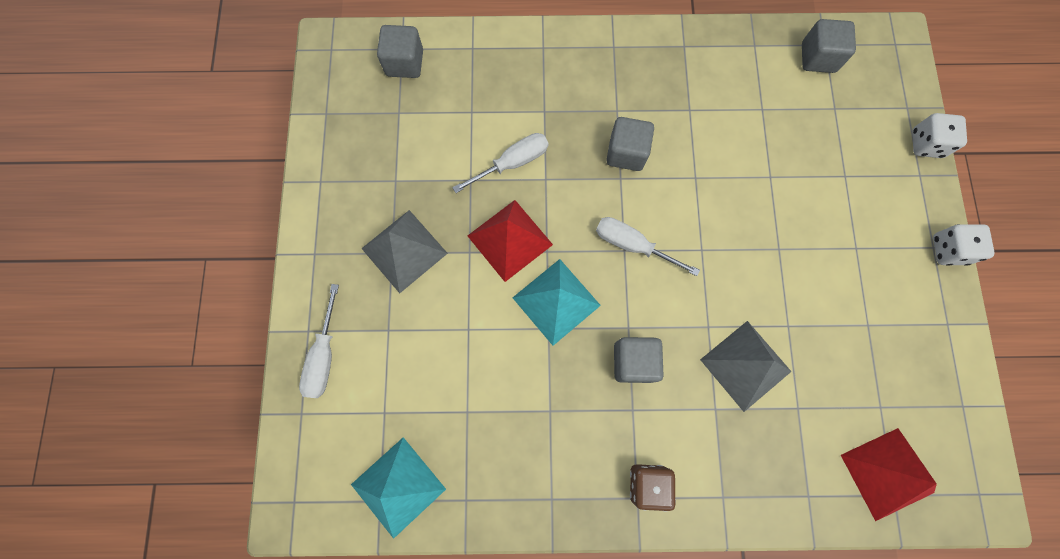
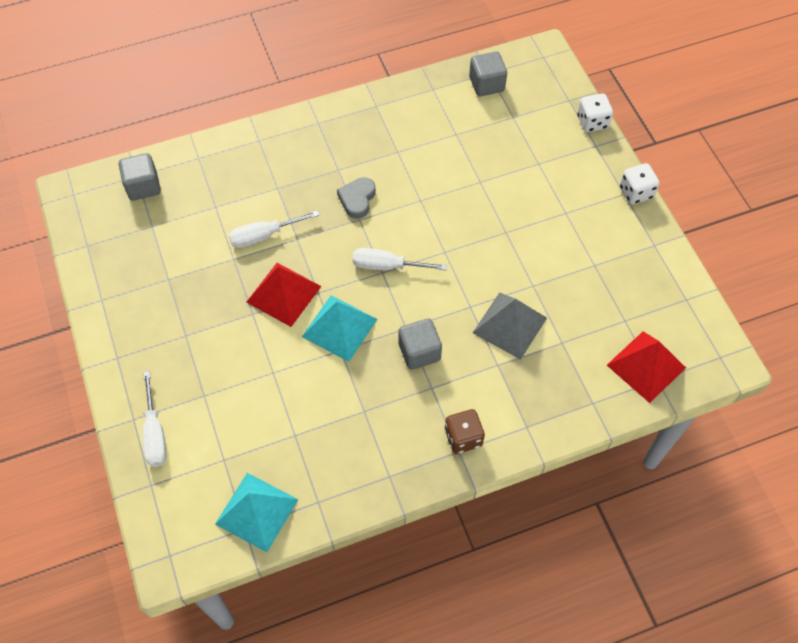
camera: 20 degrees left, 15 degrees down
(404, 251) = (196, 330): grey pyramid -> none
(512, 163) = (264, 235): white screwdriver -> white screwdriver turned 150 degrees counterclockwise
(626, 153) = (357, 199): grey cube -> grey heart

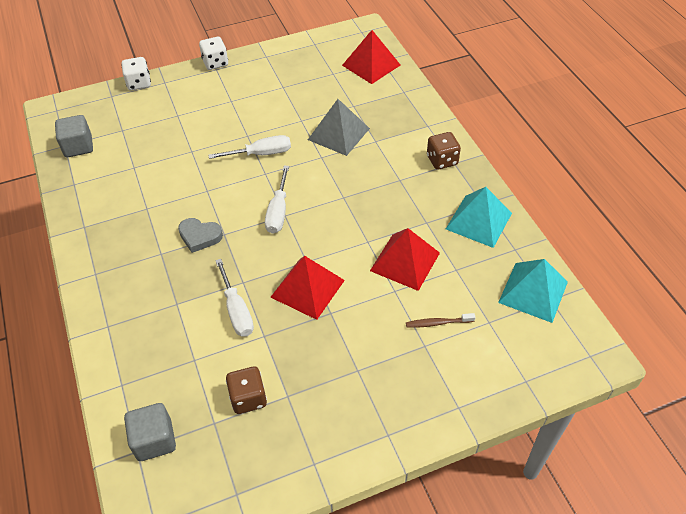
camera: 90 degrees left, 10 degrees down
(155, 433) = (470, 384): white screwdriver -> white screwdriver (261, 154)
(170, 249) = (248, 398): none -> brown dice
(228, 410) = (438, 323): none -> brown toothbrush
(309, 385) = (405, 261): none -> red pyramid
(339, 328) = (344, 243): turquoise pyramid -> turquoise pyramid (479, 221)
(419, 352) = (366, 188): grey cube -> none

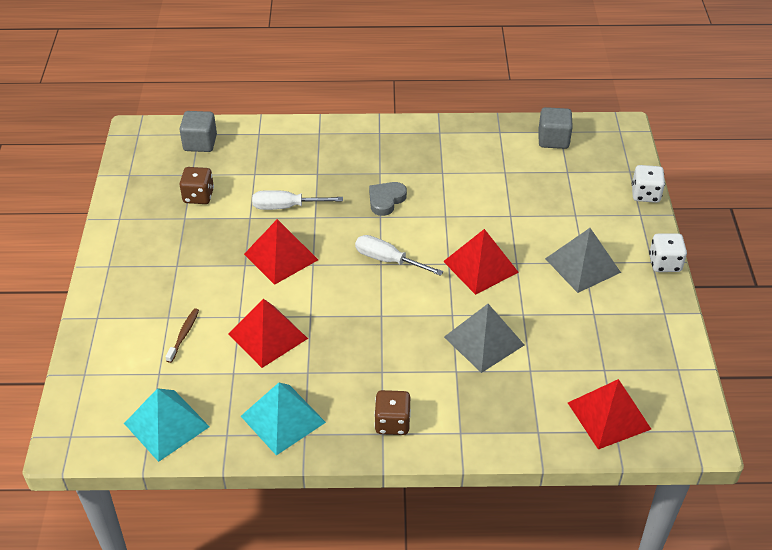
camera: 110 degrees right, 5 degrees down
(235, 101) = (582, 265): none -> grey pyramid
(261, 154) = (480, 266): white screwdriver -> red pyramid

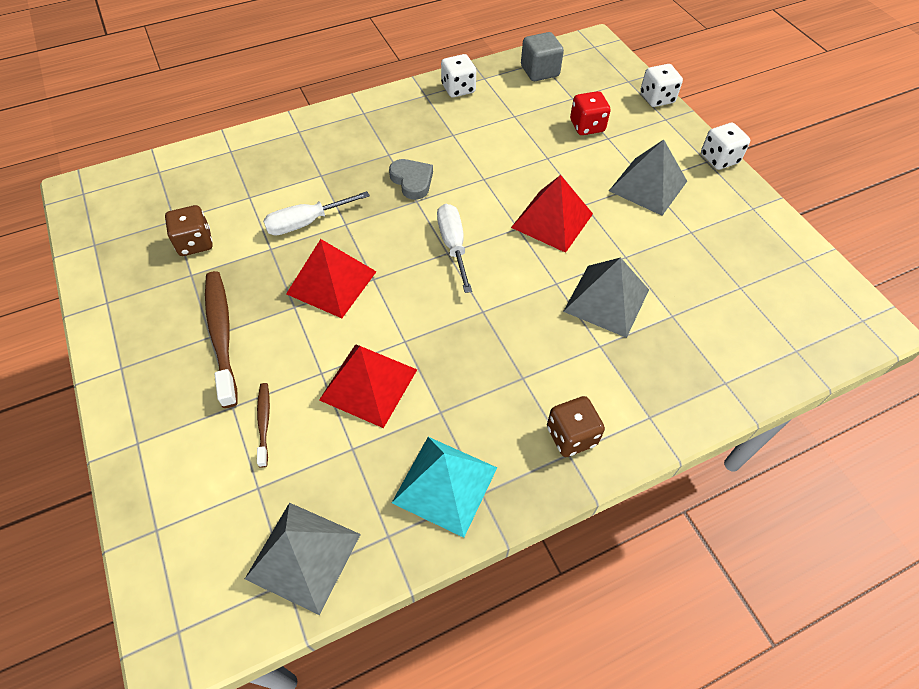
camera: 25 degrees left, 10 degrees up
(166, 424) = (303, 556): turquoise pyramid -> grey pyramid
(184, 267) = (221, 335): none -> brown toothbrush
(200, 143) = (166, 181): grey cube -> none
(386, 200) = (412, 181): grey heart -> grey heart turned 135 degrees clockwise
(388, 260) = (453, 246): white screwdriver -> white screwdriver turned 75 degrees clockwise
(471, 135) = (458, 89): none -> white dice
(563, 200) = (587, 126): none -> red dice
(608, 415) = (778, 336): red pyramid -> none

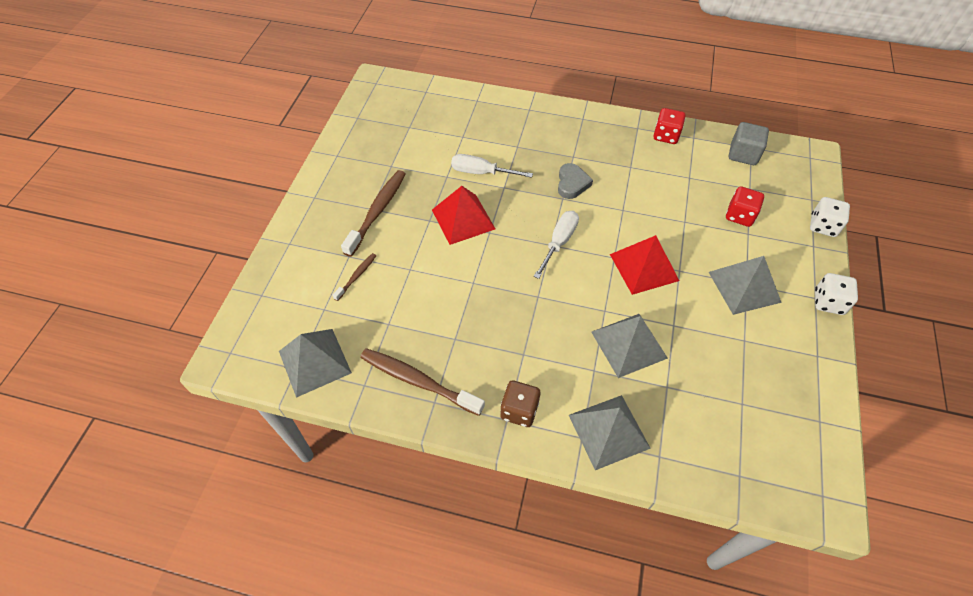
camera: 40 degrees right, 0 degrees up
(195, 243) = (409, 148): brown dice -> none
(368, 384) = (429, 294): red pyramid -> none
(445, 485) = (419, 381): turquoise pyramid -> brown toothbrush
(458, 89) = (666, 136): white dice -> red dice
(665, 393) = (609, 431): none -> grey pyramid

